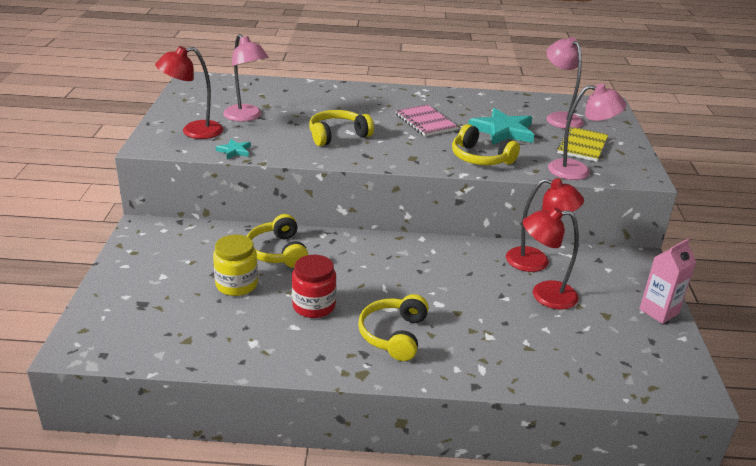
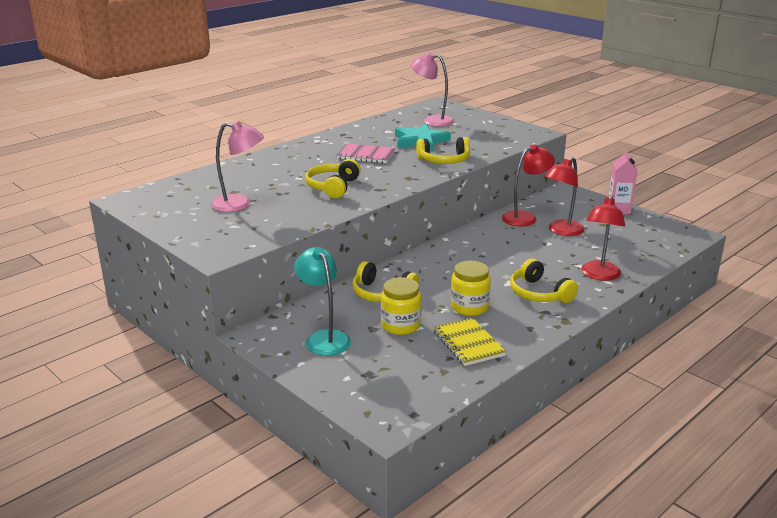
camera: 45 degrees left, 5 degrees down
(173, 258) = (324, 338): none -> turquoise lamp
(193, 131) = (225, 231): red lamp -> red lamp (599, 275)
(234, 151) = (289, 228): turquoise star -> none
(314, 306) = (469, 307): red jar -> yellow jar
(578, 171) = (505, 144): pink lamp -> none
(582, 146) = (477, 130): yellow notebook -> yellow notebook (468, 343)

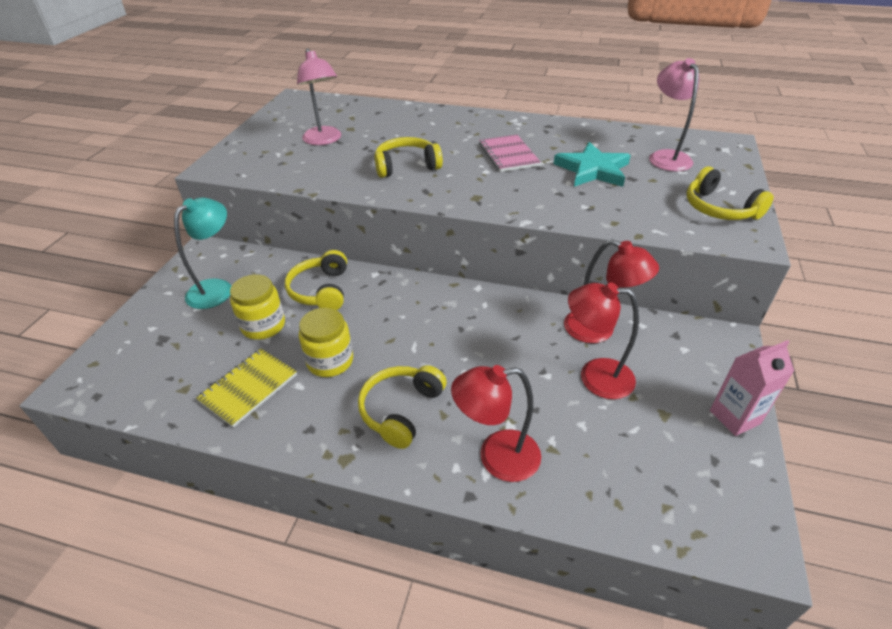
camera: 60 degrees right, 15 degrees up
(444, 160) = (553, 202): yellow headphones -> yellow headphones (719, 208)

